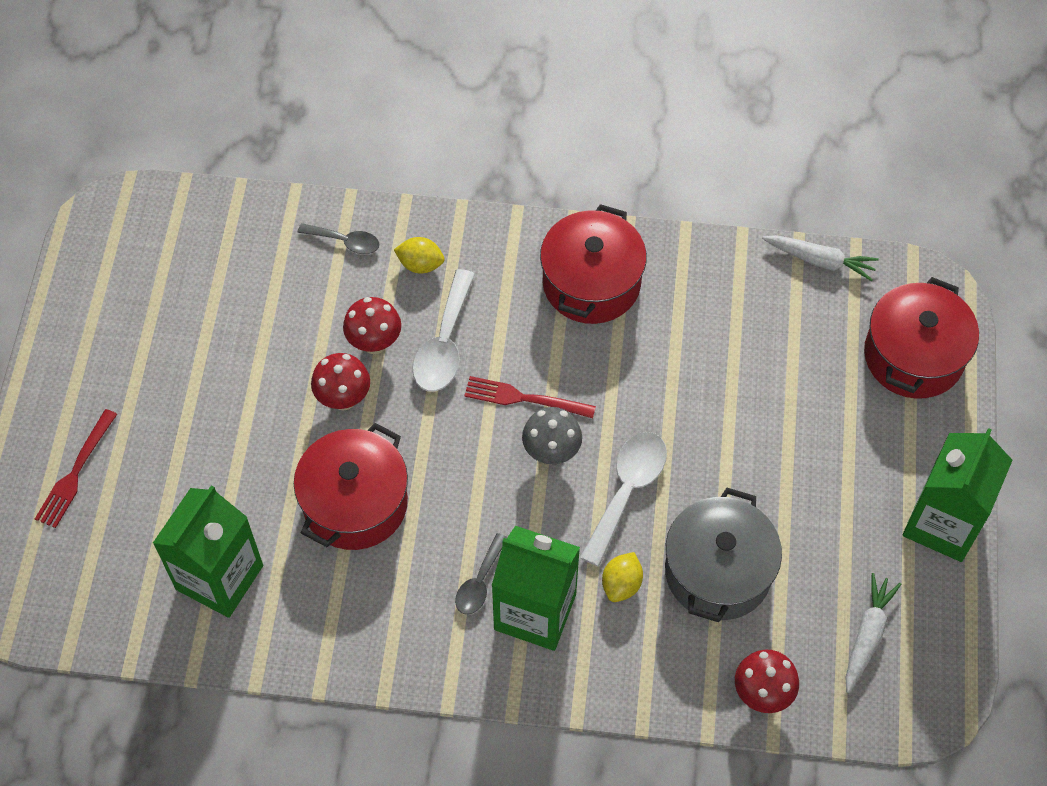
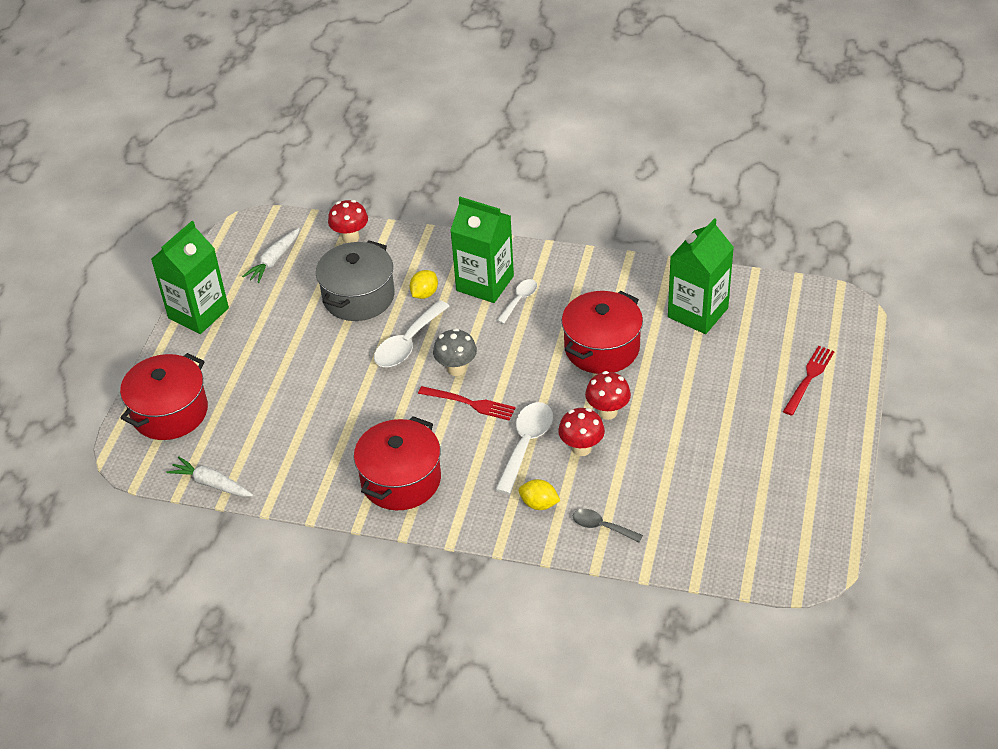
camera: 170 degrees left, 15 degrees down
(479, 582) = (519, 300): grey spoon -> white spoon

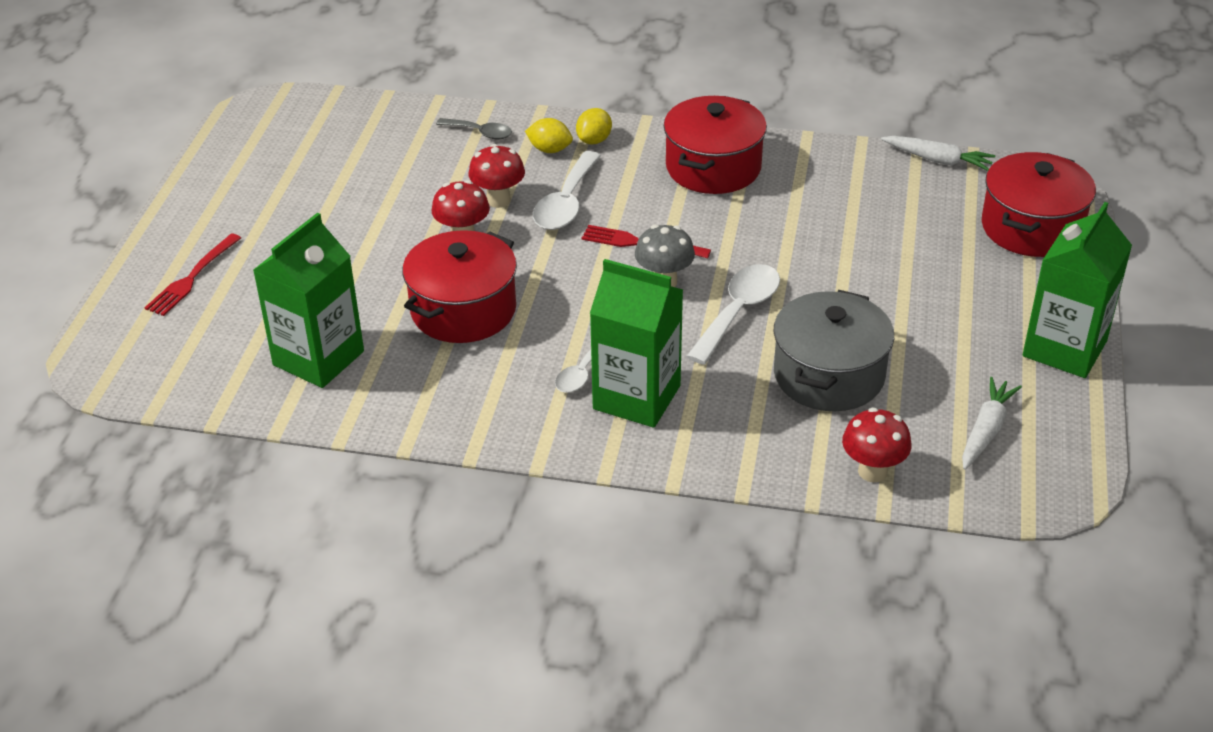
camera: 175 degrees right, 5 degrees down
(424, 294) = (728, 380): yellow lemon -> yellow lemon (594, 140)

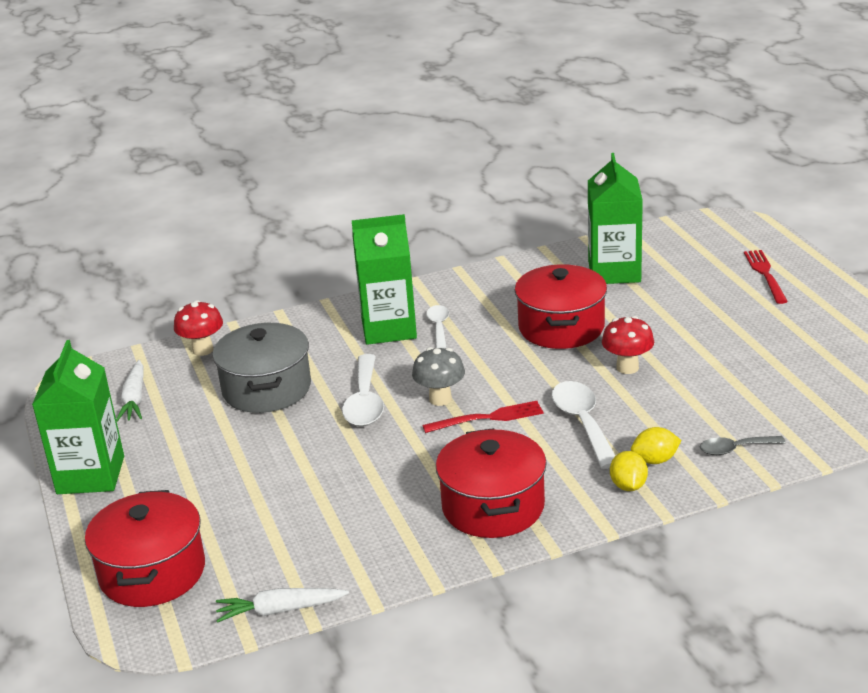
camera: 150 degrees right, 10 degrees down
(498, 200) = (638, 402): red mushroom -> none

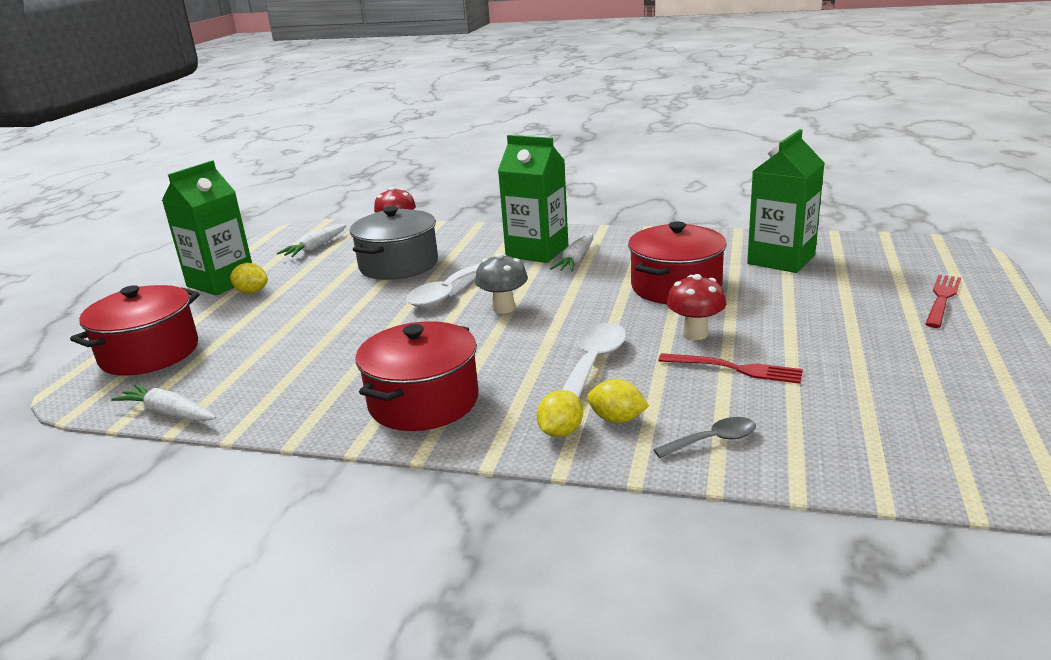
camera: 35 degrees right, 5 degrees down
(150, 472) = (252, 292): none -> yellow lemon
(439, 326) = (576, 260): white spoon -> white carrot
(488, 418) = (520, 333): red fork -> red fork (735, 369)
(735, 449) = (713, 440): grey spoon -> grey spoon turned 135 degrees clockwise

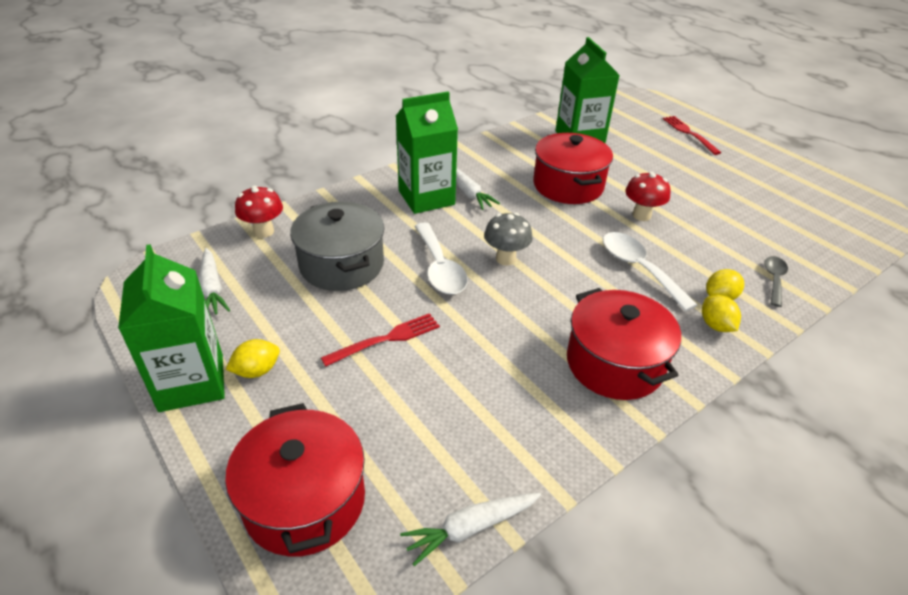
camera: 55 degrees left, 15 degrees up
(735, 369) = (700, 228): red fork -> red fork (386, 339)

